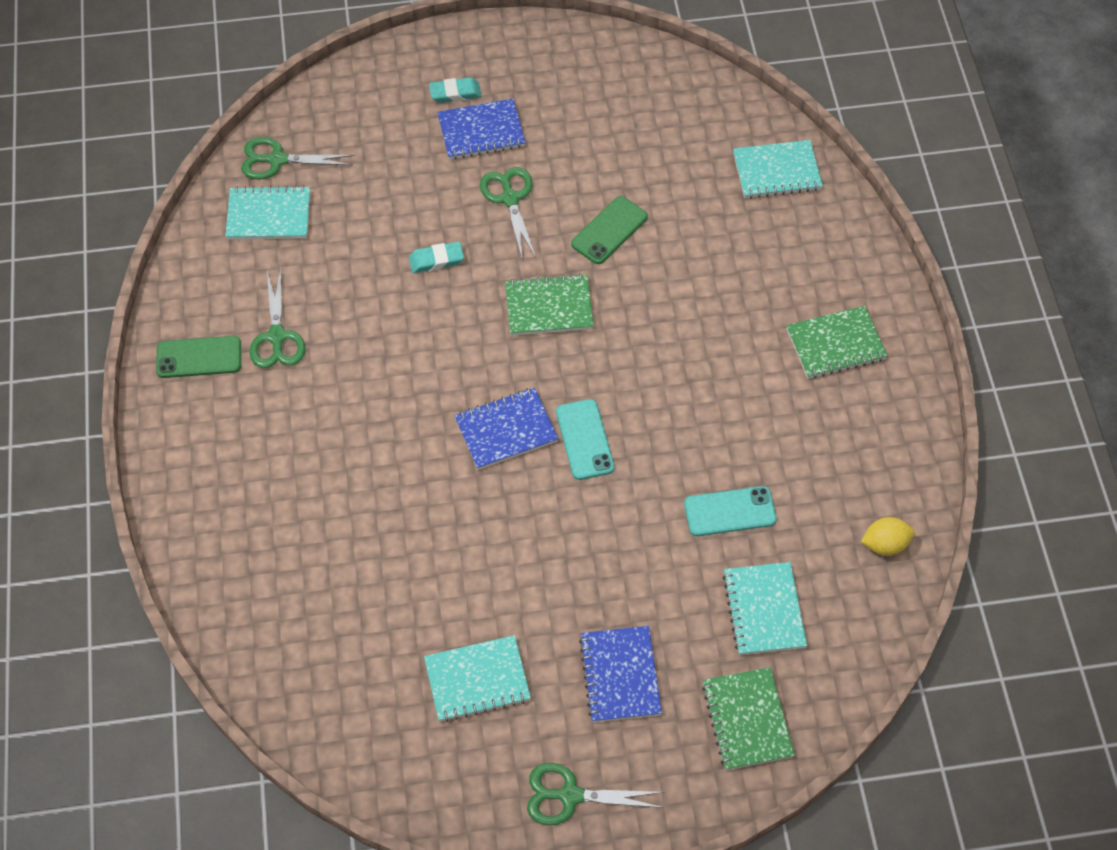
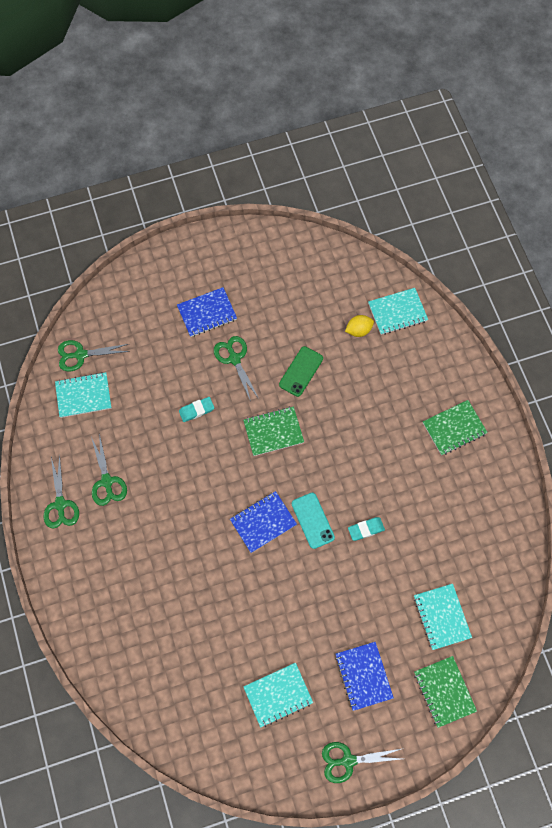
camera: 10 degrees left, 10 degrees up
(199, 357) = (60, 504): green phone -> green scissors
(455, 93) = (185, 288): turquoise eraser -> turquoise eraser (366, 529)
(730, 511) = (409, 554): turquoise phone -> none
(885, 544) = (506, 560): yellow lemon -> yellow lemon (358, 330)

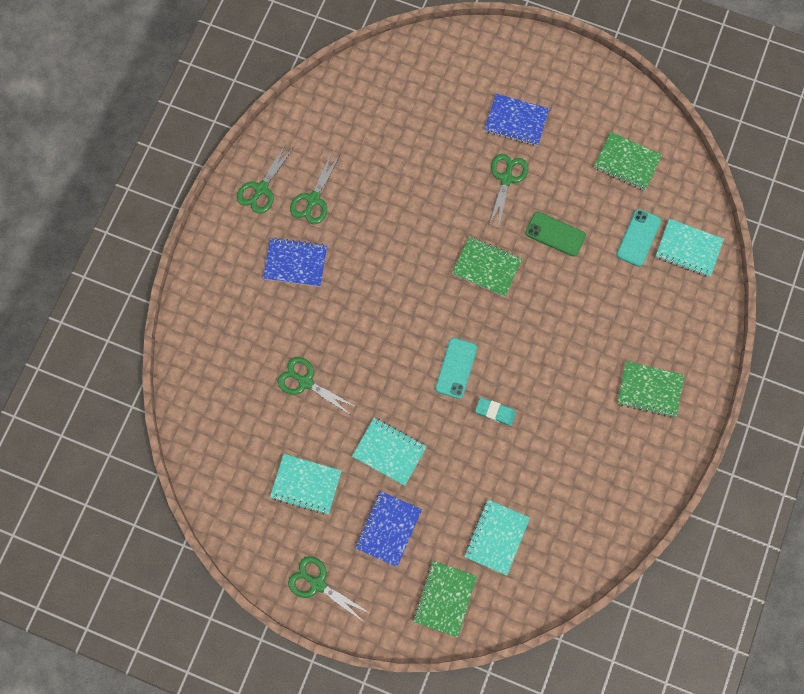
camera: 40 degrees right, 5 degrees up
(80, 355) = (379, 76): green scissors -> green scissors (305, 382)
(83, 395) = (353, 113): turquoise notebook -> turquoise notebook (389, 451)
(196, 410) = (436, 198): turquoise eraser -> none
(263, 522) = (413, 335): blue notebook -> blue notebook (295, 263)
(301, 371) = (555, 234): green phone -> green phone turned 45 degrees clockwise
(307, 284) = (627, 162): none -> green notebook
(358, 330) = (638, 238): yellow lemon -> turquoise phone

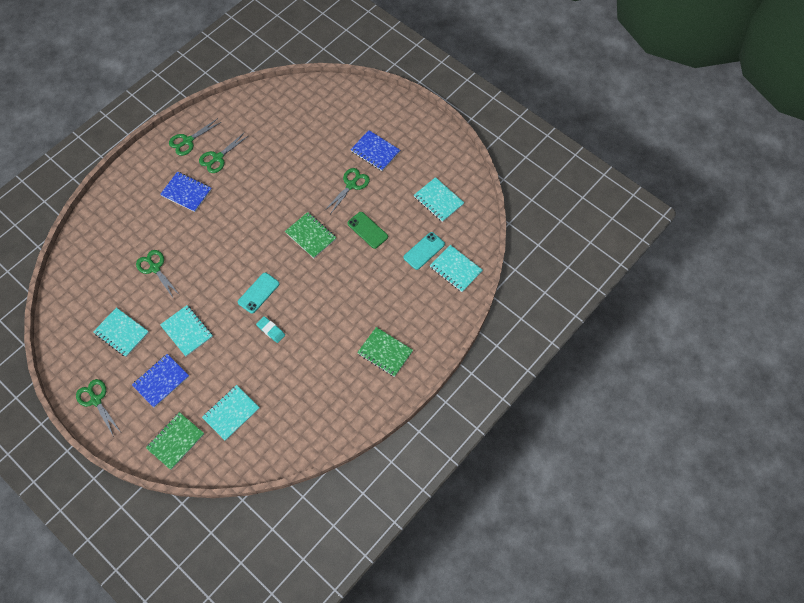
camera: 20 degrees right, 10 degrees down
(627, 162) = (438, 200): green notebook -> turquoise notebook

